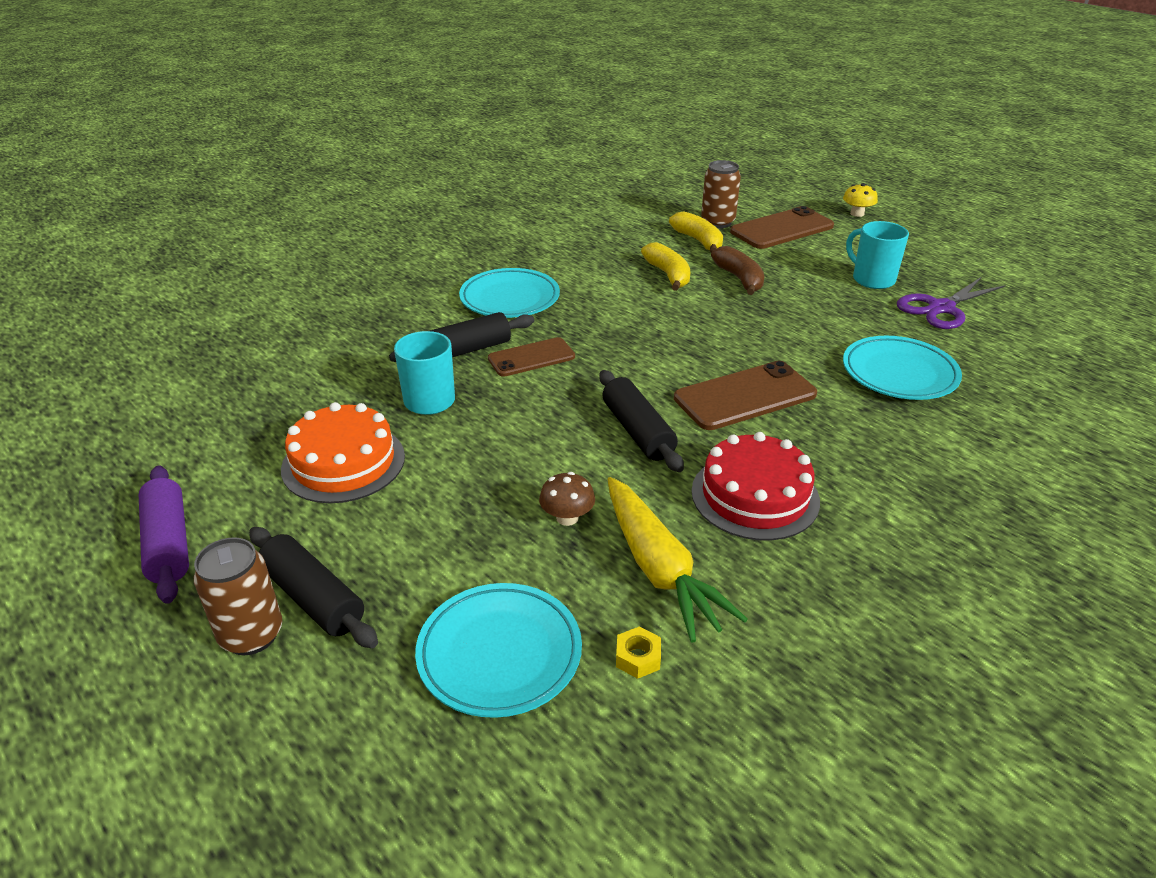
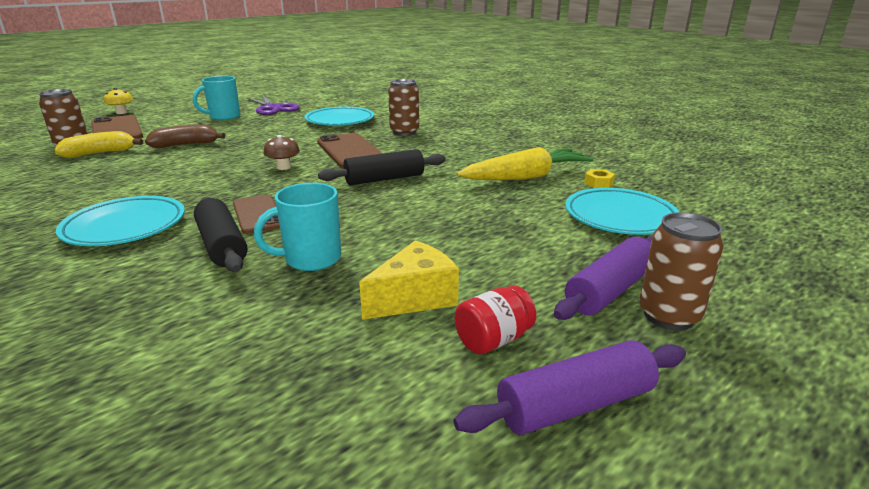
camera: 90 degrees left, 10 degrees down
(264, 506) = (493, 340): none -> red jar
(313, 598) = (609, 290): black rolling pin -> purple rolling pin
(343, 462) = (415, 298): orange cake -> yellow cheese
(567, 518) = (484, 200): brown mushroom -> brown mushroom (283, 167)
(668, 275) = (152, 164): yellow banana -> none
(755, 496) = (455, 154): red cake -> none
(860, 441) = (404, 132): none -> brown can

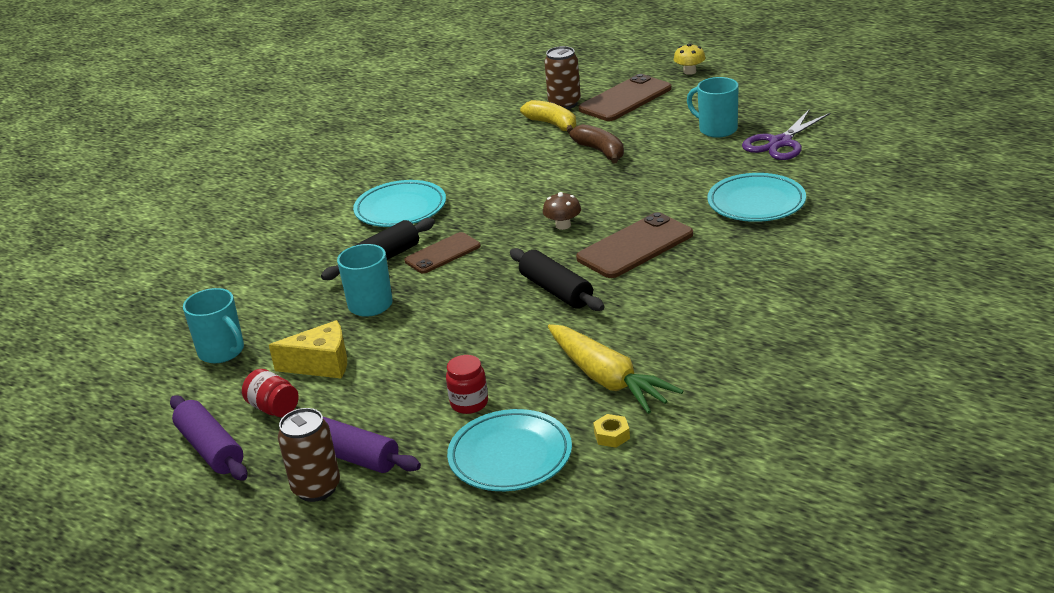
camera: 80 degrees right, 5 degrees up
(312, 384) = (222, 352): none -> turquoise mug
(404, 132) = (736, 260): brown can -> none
(415, 298) = (322, 364): yellow cheese -> yellow cheese turned 45 degrees counterclockwise
(536, 225) = (469, 403): none -> red jar

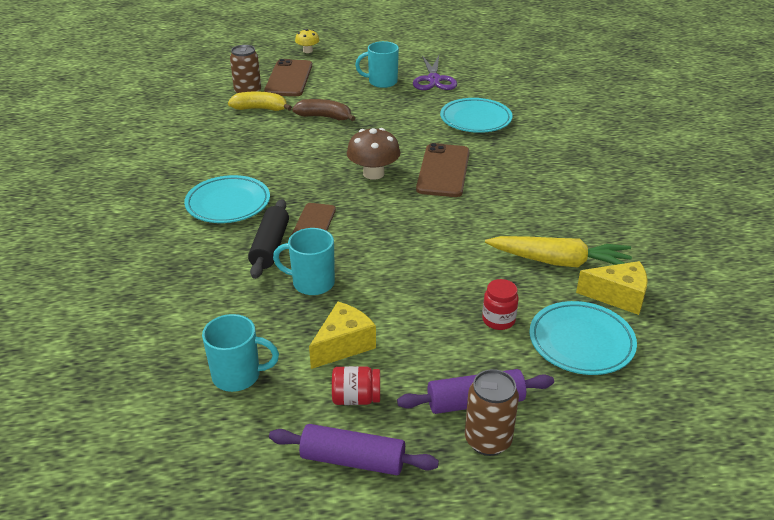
camera: 45 degrees left, 5 degrees up
(556, 291) = (437, 218): black rolling pin -> none
(563, 225) = (373, 173): brown mushroom -> brown mushroom, size x1.68
(612, 435) = (618, 296): yellow nut -> yellow cheese

